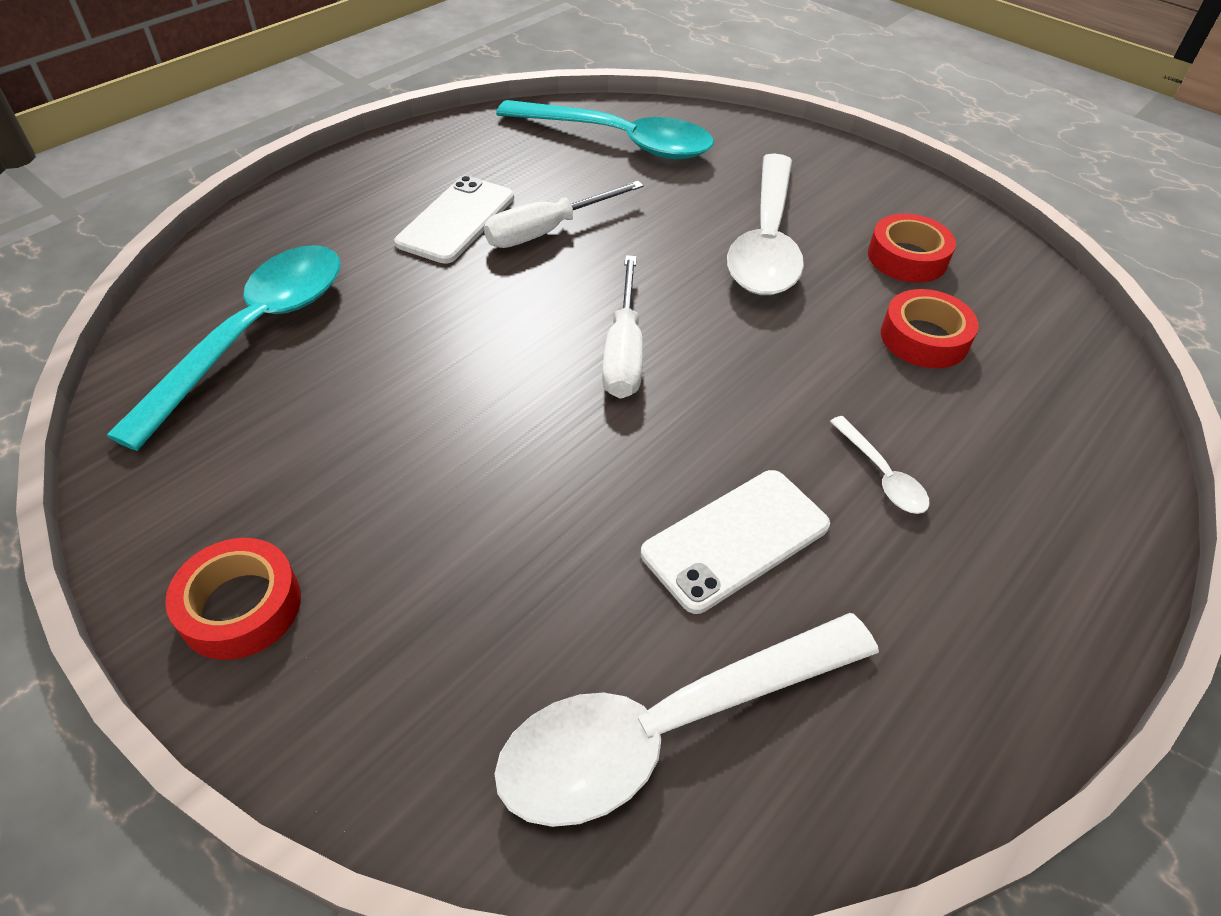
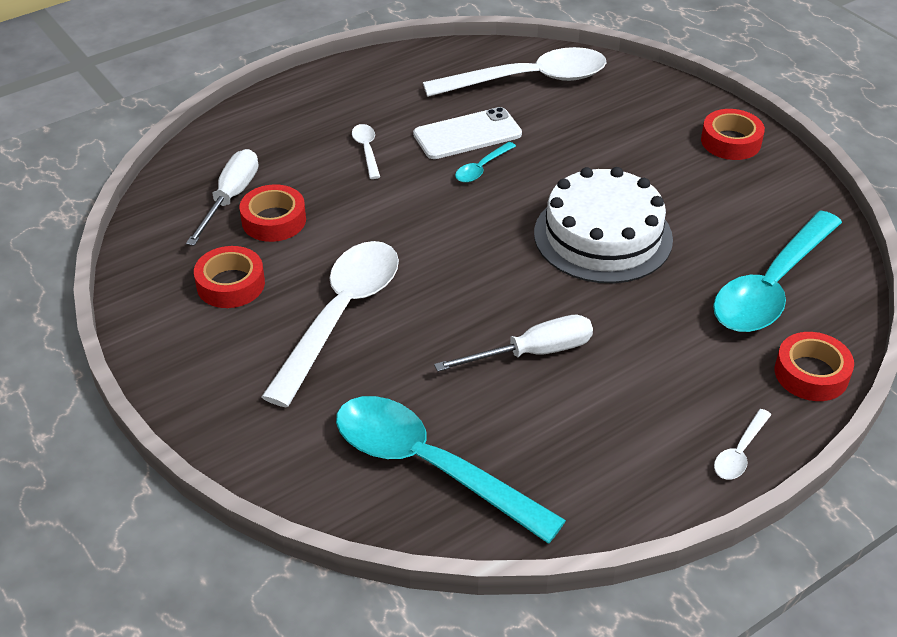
camera: 165 degrees left, 5 degrees down
(241, 245) = (811, 374): none -> red tape
(338, 175) = (739, 452): none -> white spoon
(456, 220) = (616, 376): white phone -> none
(479, 376) = (603, 236): none -> white cake
(623, 351) = (497, 239): white screwdriver -> white screwdriver (230, 198)
(685, 468) = (482, 168): none -> turquoise spoon

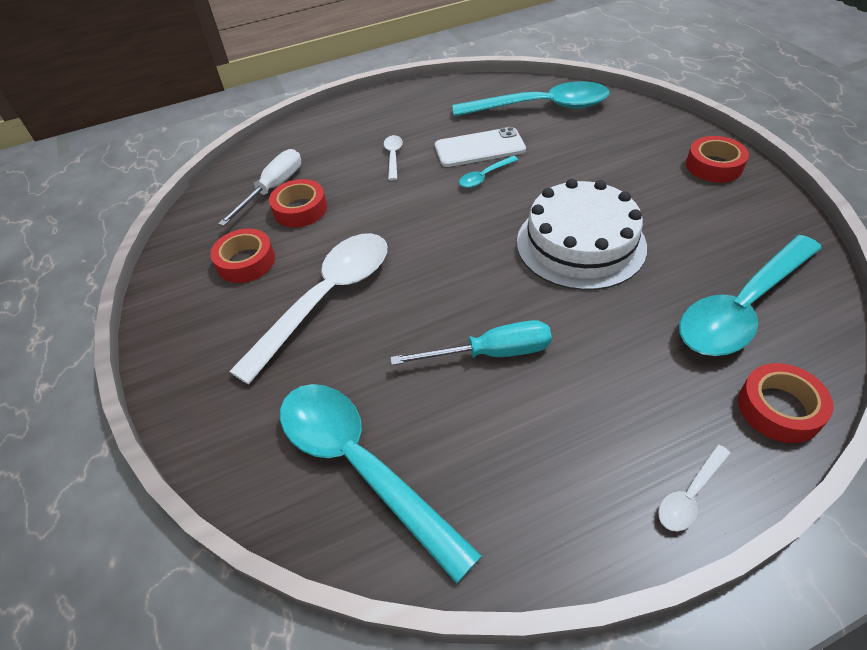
camera: 15 degrees right, 5 degrees up
(528, 80) = (541, 107): white spoon -> turquoise spoon
(533, 353) = (491, 353): white screwdriver -> turquoise screwdriver

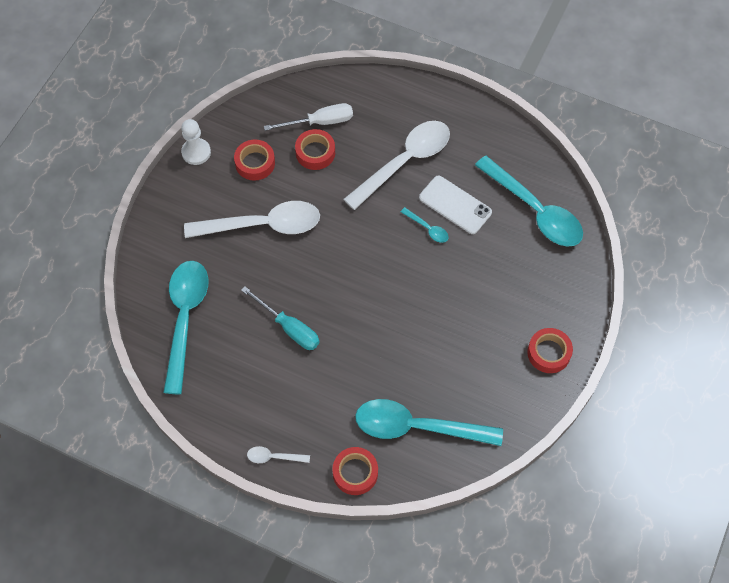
camera: 45 degrees right, 15 degrees up
(161, 305) = (196, 152): none -> white pawn
(393, 156) = (404, 162): white spoon -> white spoon, size x2.37
(484, 176) = (427, 228): turquoise spoon -> turquoise spoon turned 150 degrees counterclockwise
(580, 244) = (406, 320): white cake -> none

